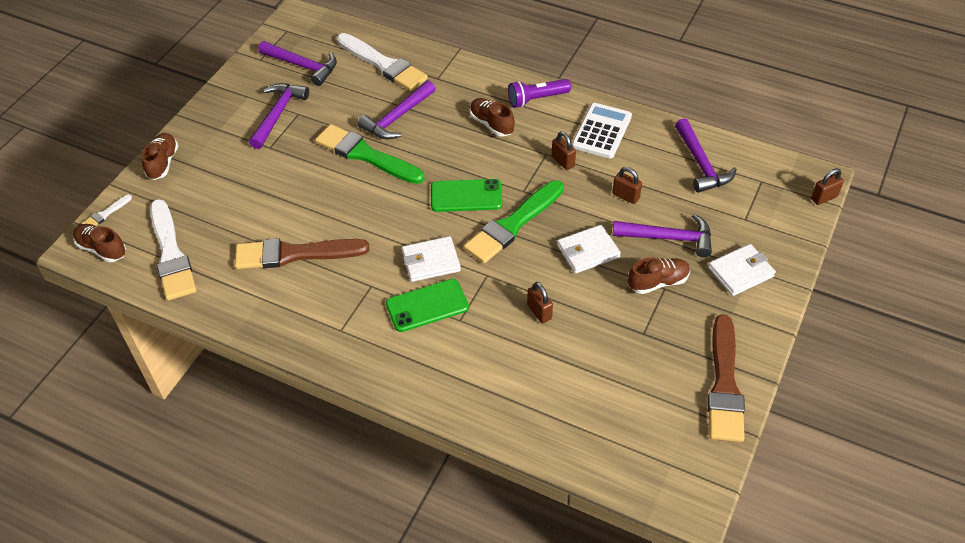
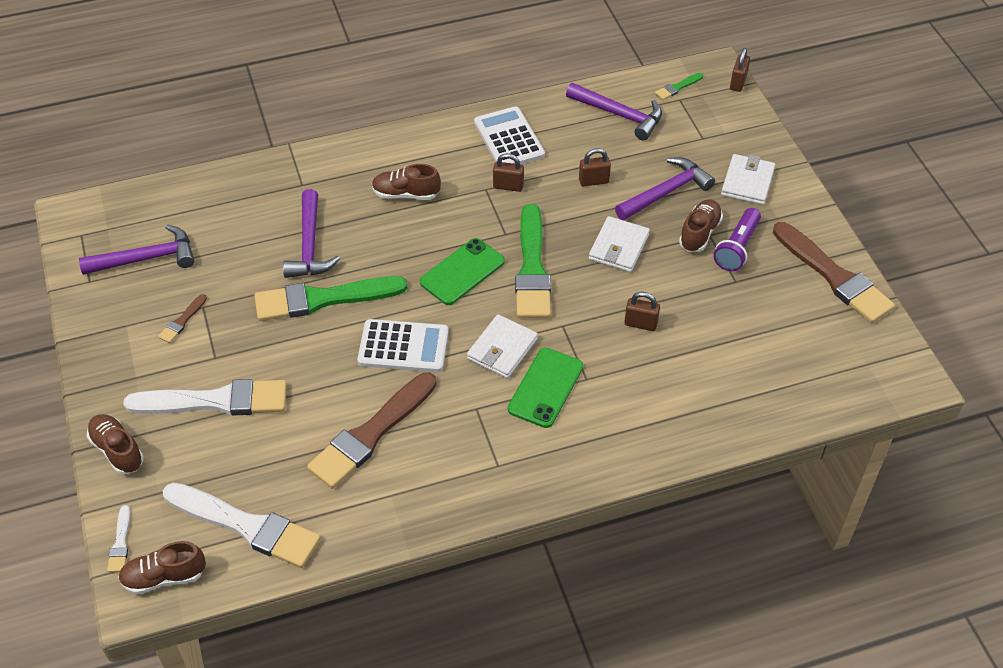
camera: 45 degrees left, 0 degrees up
(278, 114) = (182, 321): purple hammer -> brown brush
(375, 216) = (403, 346): none -> white calculator
(383, 64) = (231, 204): white brush -> white brush (215, 401)
(537, 99) = (419, 146): purple flashlight -> purple flashlight (737, 248)
(770, 172) = (677, 87): none -> green brush

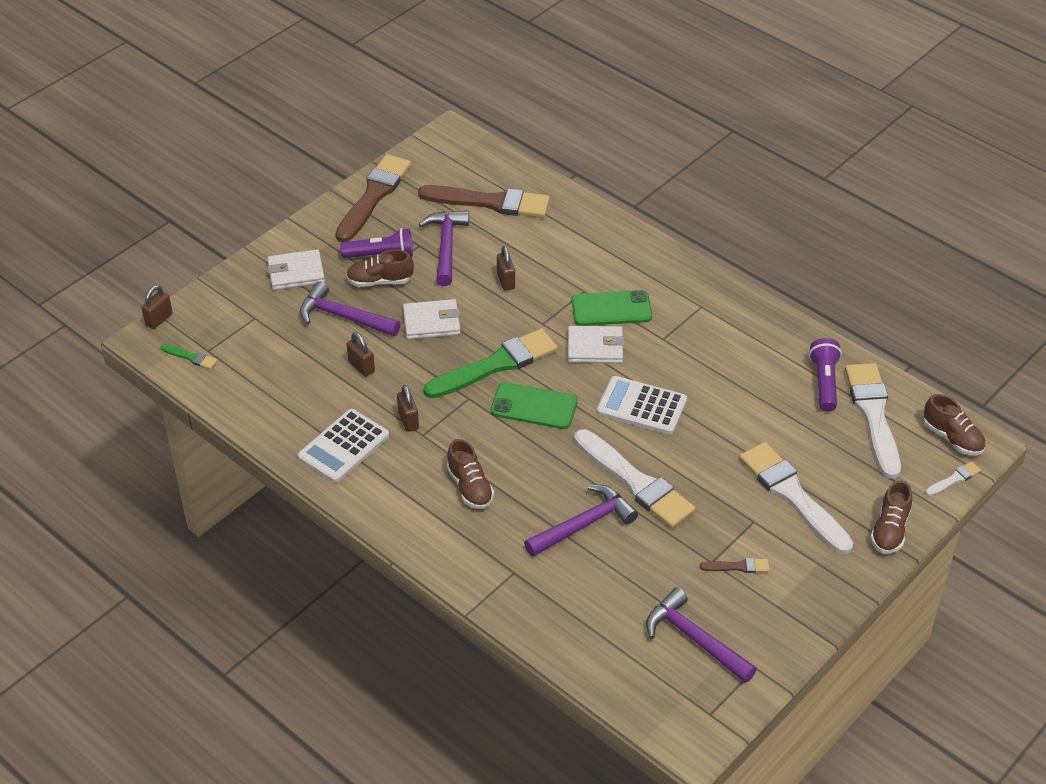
camera: 120 degrees left, 5 degrees down
(319, 510) = (824, 382): none -> purple flashlight
(323, 299) = (636, 482): green brush -> white brush
(371, 434) = (737, 386): brown brush -> brown brush (490, 202)
(403, 346) = (641, 406): white calculator -> white calculator turned 45 degrees counterclockwise
(619, 115) = (257, 383): purple hammer -> purple hammer (446, 246)
(738, 83) = (159, 319): brown padlock -> brown padlock turned 45 degrees counterclockwise

